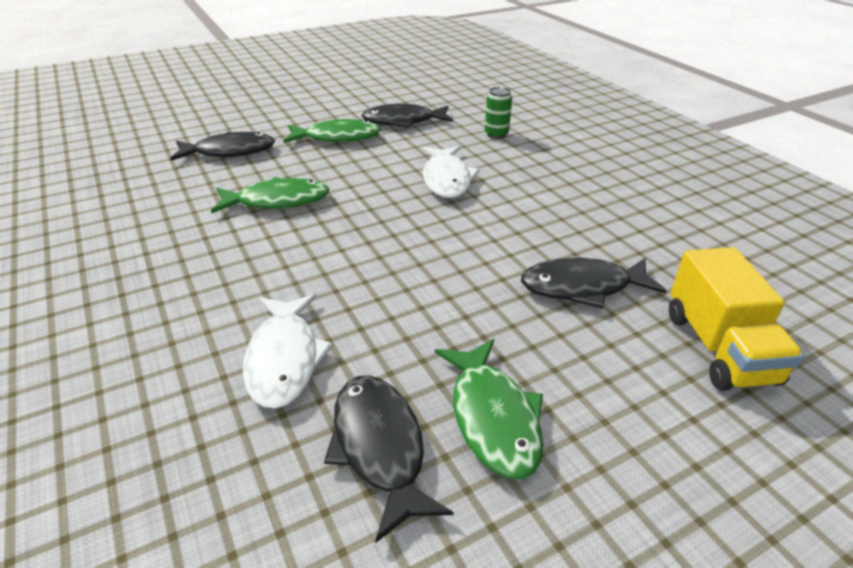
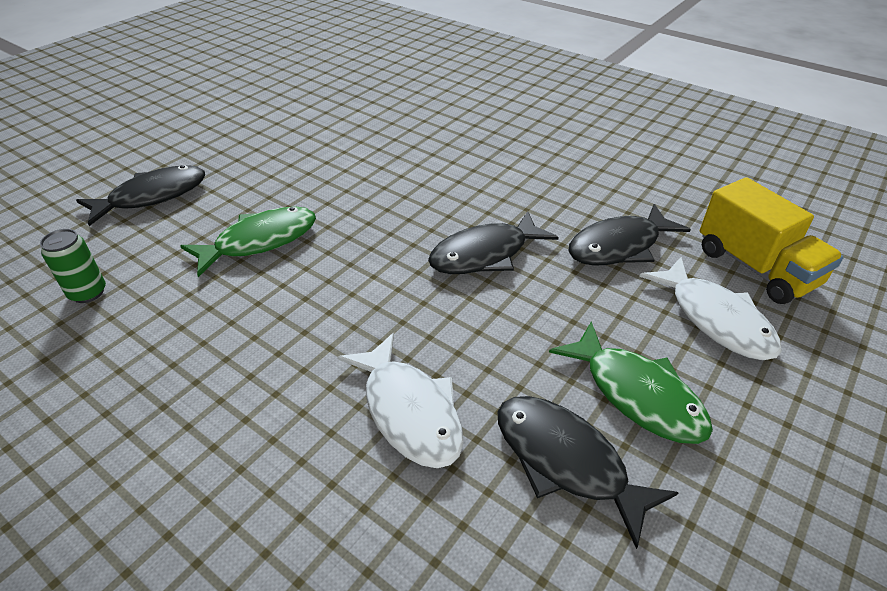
camera: 25 degrees left, 5 degrees up
(337, 137) = (268, 150): green fish -> none
(403, 121) = (326, 115): black fish -> black fish (485, 254)
(446, 179) = (420, 170): white fish -> white fish (715, 319)
(496, 134) = (431, 110): green can -> green can (88, 293)

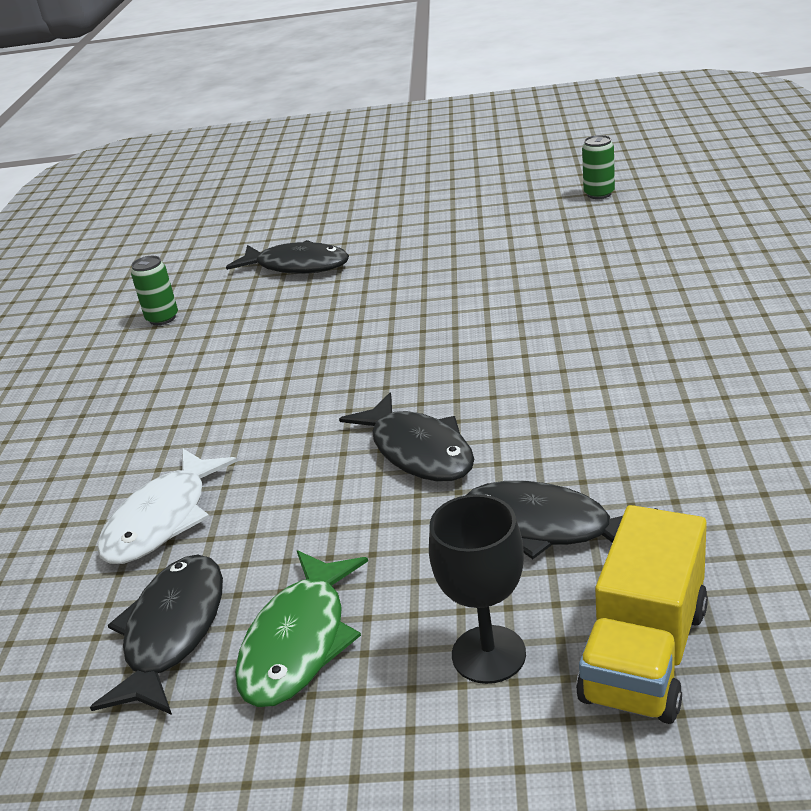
camera: 60 degrees right, 10 degrees down
(260, 241) = (296, 339): green fish -> none
(305, 71) = (599, 194): none -> green can
(485, 254) = (418, 451): black fish -> black fish turned 150 degrees counterclockwise
(715, 319) = (488, 654): white fish -> black goblet

